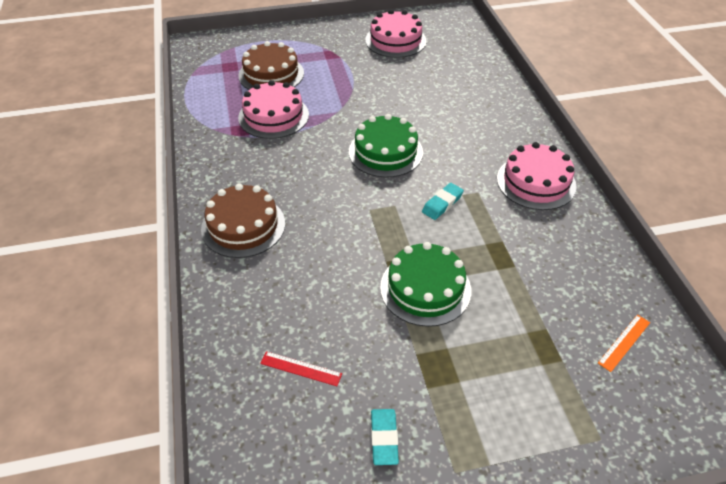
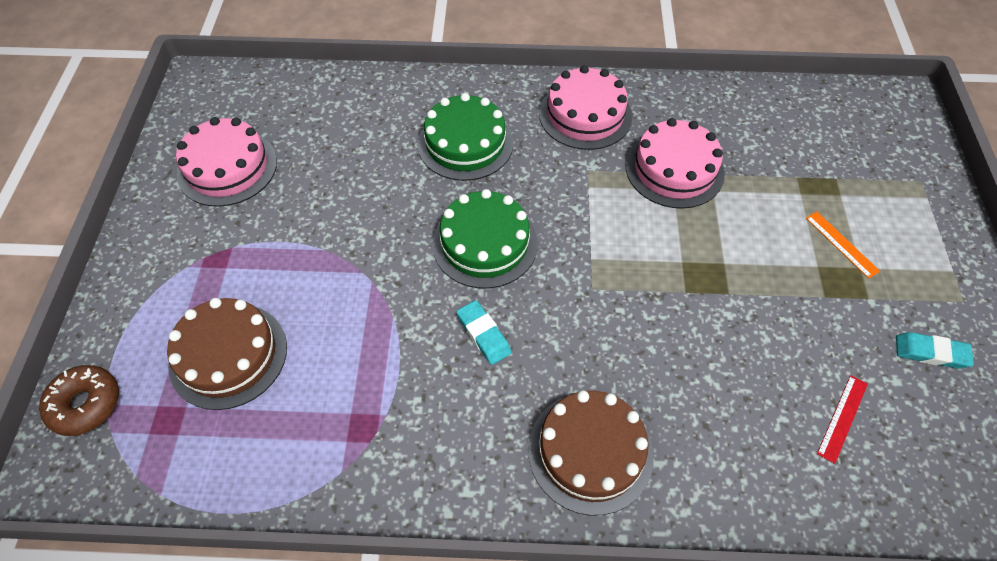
camera: 75 degrees left, 10 degrees up
(232, 41) = (85, 404): none -> brown donut
(273, 116) = (347, 370): pink cake -> pink cake (674, 169)
(425, 288) = (733, 263): green cake -> green cake (465, 143)
(442, 204) = (600, 210): turquoise eraser -> turquoise eraser (483, 334)
(624, 342) = (816, 126): orange ruler -> orange ruler (841, 244)

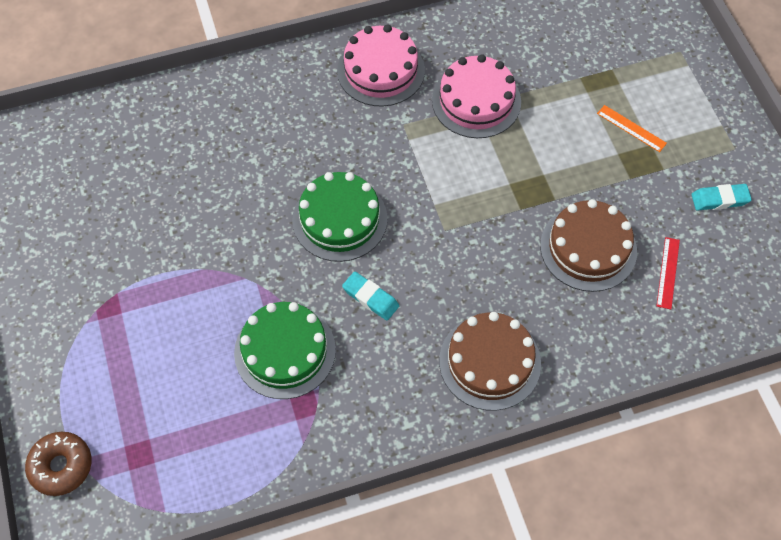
camera: 20 degrees left, 5 degrees up
(227, 167) = (73, 220): pink cake -> none
(228, 355) = (163, 386): brown cake -> brown cake (588, 248)
(465, 143) = (284, 130): green cake -> green cake (285, 351)

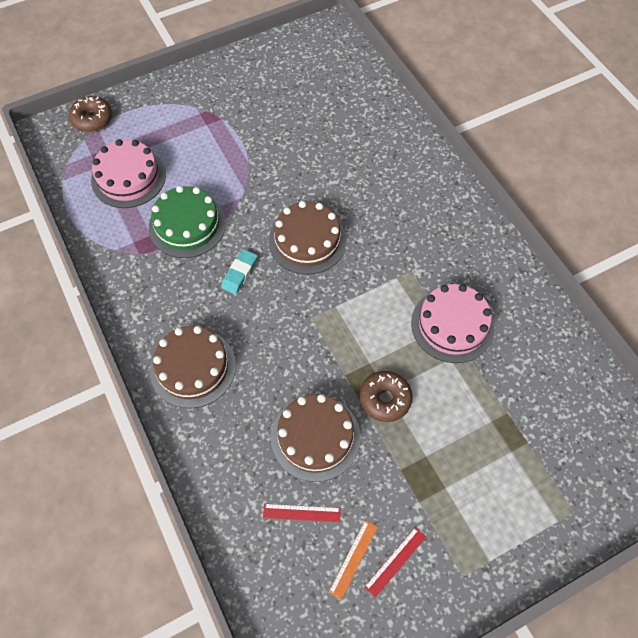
camera: 80 degrees right, 0 degrees up
(340, 219) = (307, 241): green cake -> brown cake
(381, 70) = (463, 246): pink cake -> pink cake (128, 177)
(553, 177) = (385, 399): none -> brown donut
(631, 128) = (460, 467): orange ruler -> orange ruler (353, 559)
(719, 199) = (395, 561): turquoise eraser -> red ruler

